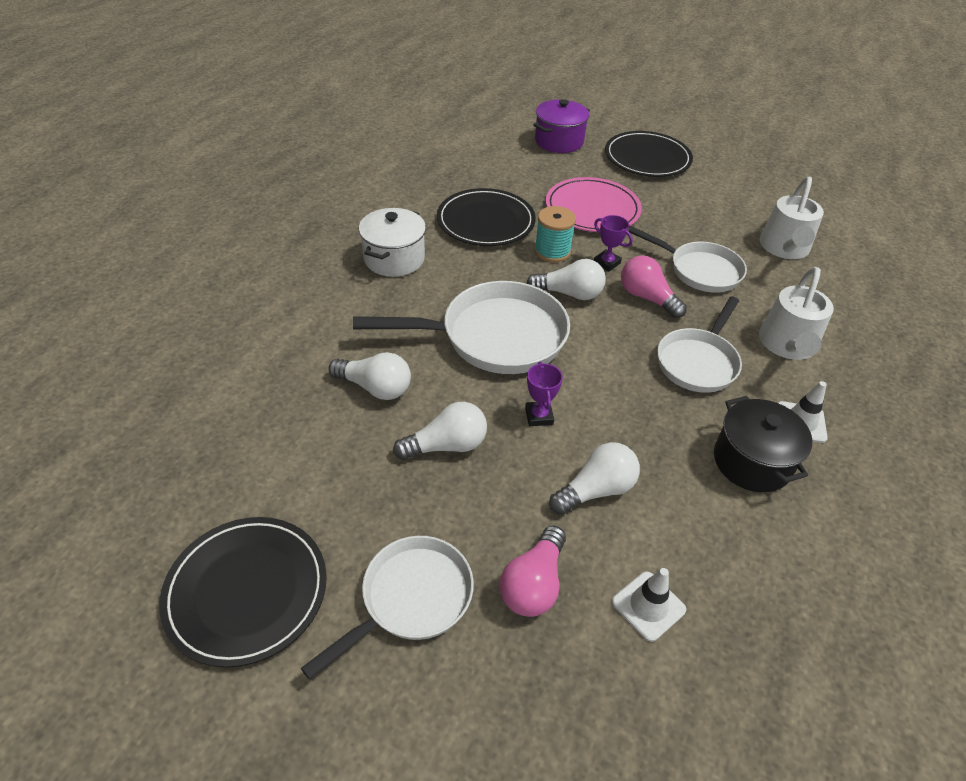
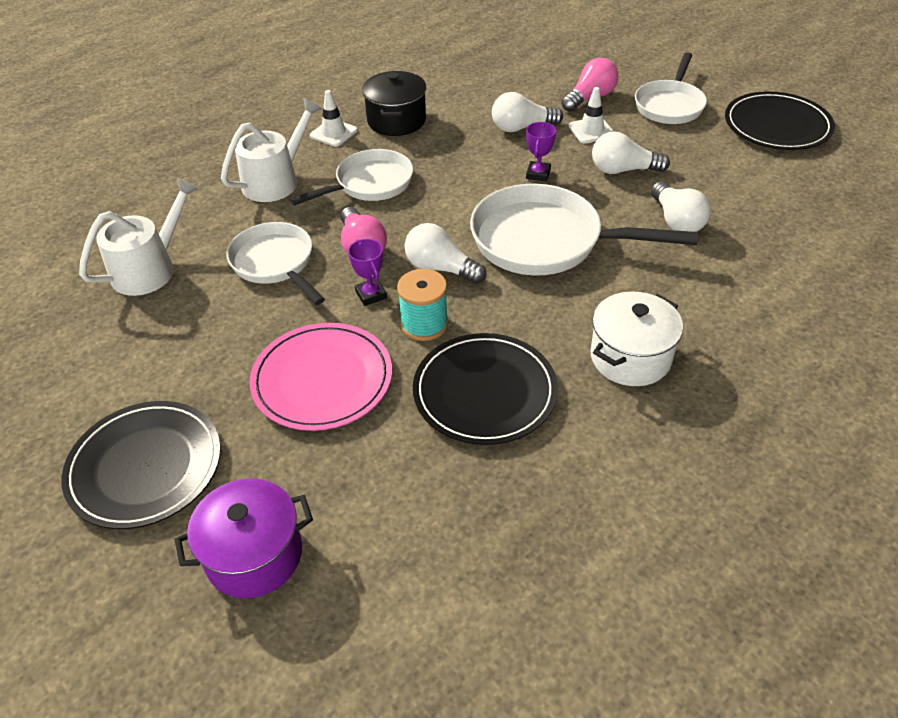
camera: 155 degrees left, 0 degrees up
(375, 387) = (676, 220): white light bulb -> white light bulb turned 150 degrees counterclockwise
(411, 599) = (669, 105): white pan -> white pan turned 45 degrees counterclockwise
(648, 606) = (525, 79): white traffic cone -> white traffic cone (591, 130)

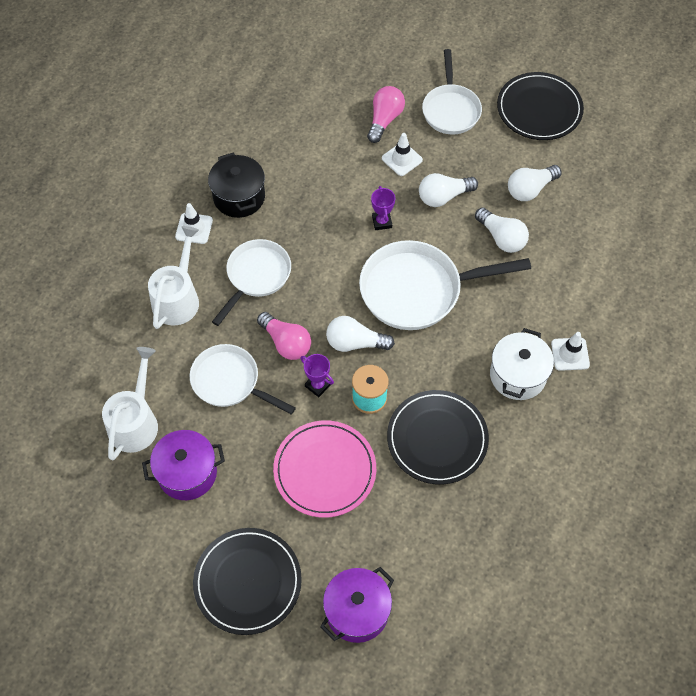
camera: 25 degrees left, 15 degrees up
(165, 331) = (187, 473): none -> purple pot
(522, 127) = (345, 173): white light bulb -> white light bulb (530, 189)
(715, 356) = (570, 354): none -> white traffic cone

